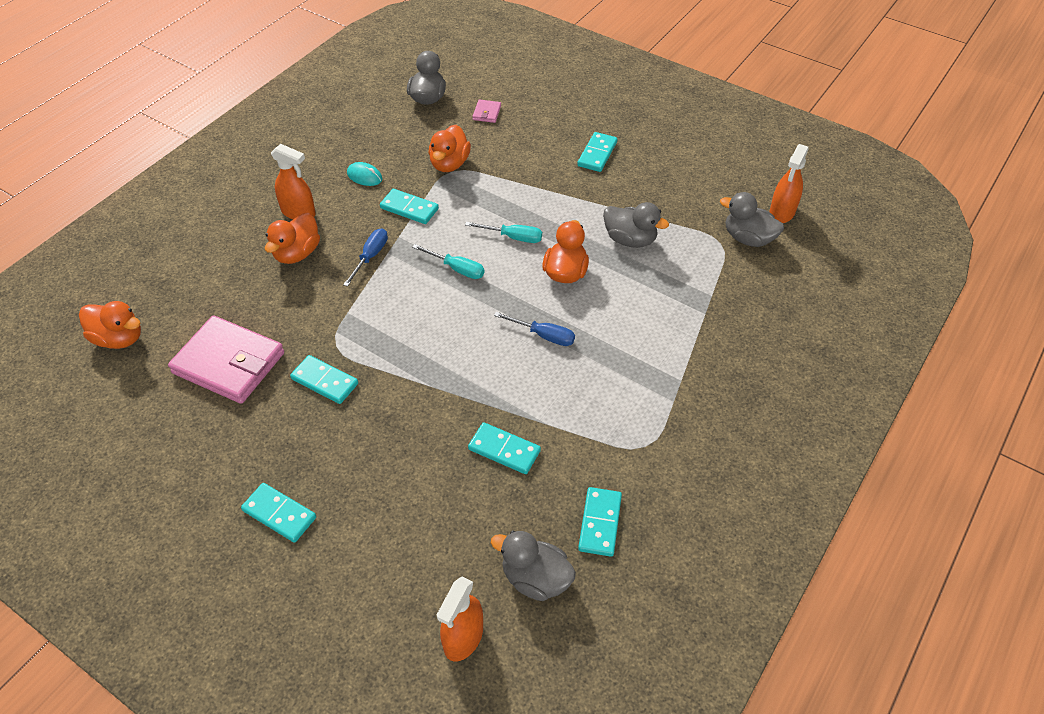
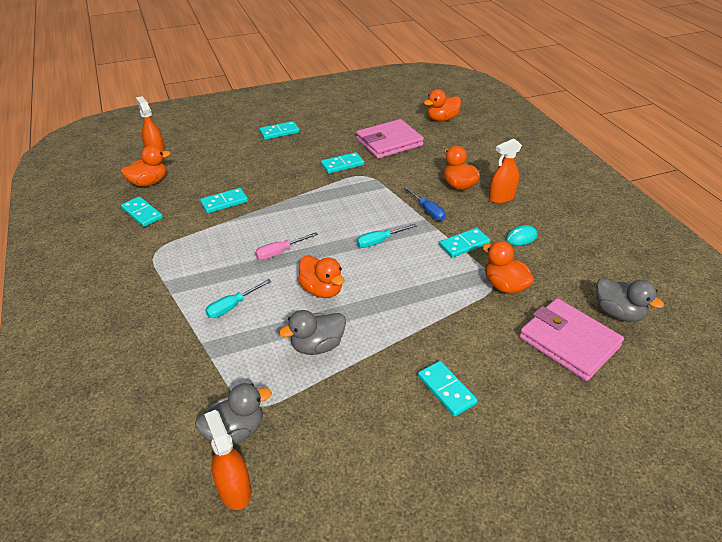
camera: 125 degrees right, 10 degrees down
(487, 113) = (569, 342): pink wallet -> pink wallet, size x2.44
(513, 237) = (385, 281): turquoise screwdriver -> turquoise screwdriver (232, 306)
(535, 579) = (149, 182): grey duck -> orange duck
(543, 335) = (280, 252): blue screwdriver -> pink screwdriver

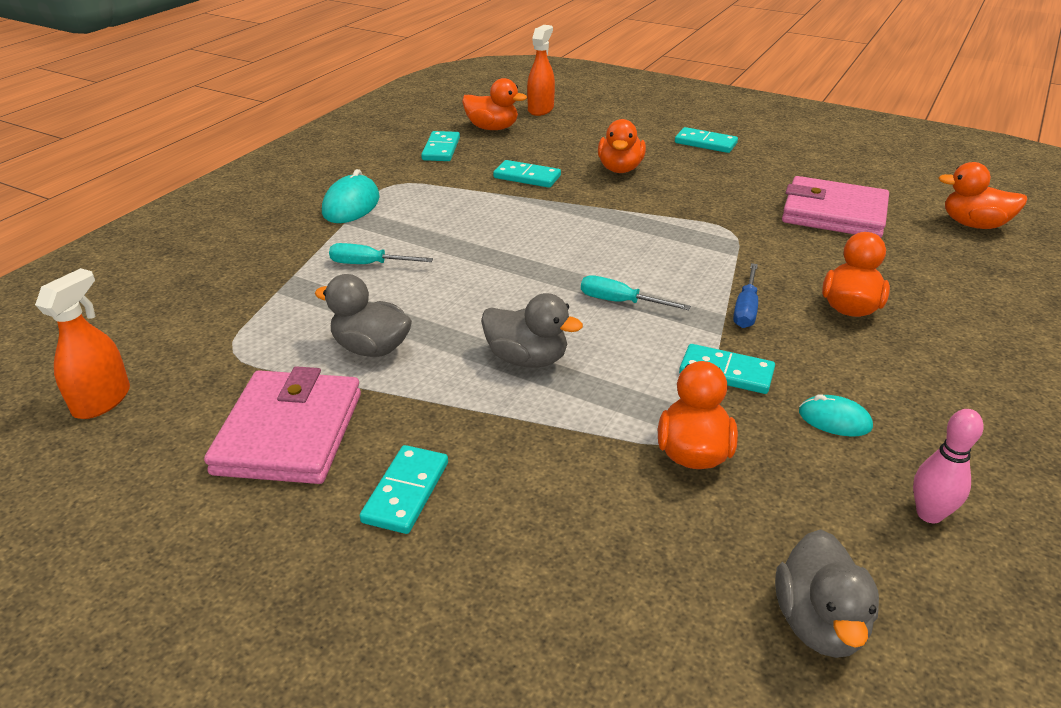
camera: 50 degrees right, 5 degrees down
(154, 281) = (351, 205): none -> turquoise mouse
(235, 431) = (185, 359): grey duck -> grey duck (527, 359)
(280, 252) = (496, 248): pink screwdriver -> none
(322, 290) = (470, 305): orange duck -> orange duck (620, 169)
(342, 165) = (722, 206): turquoise domino -> none
(501, 197) = (896, 357): orange spray bottle -> none
(569, 342) = (659, 585): pink wallet -> pink wallet (289, 433)
(589, 251) = (929, 514): none -> pink bowling pin

